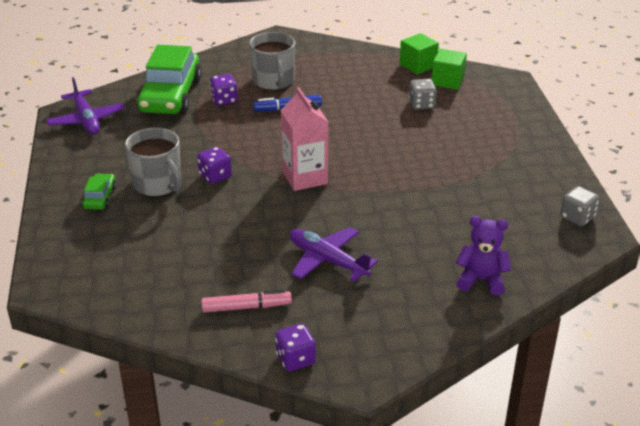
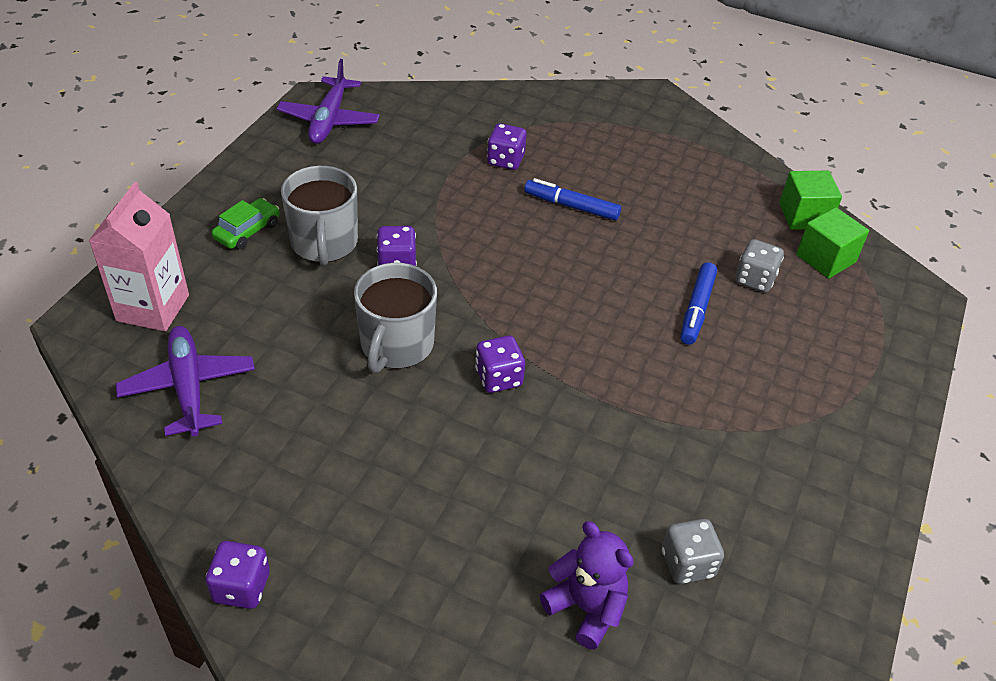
camera: 30 degrees right, 10 degrees up
(171, 95) = (450, 127): green car -> none
(246, 307) = (258, 473): pink marker -> none
(273, 81) = (590, 159): grey mug -> grey mug (396, 345)
(305, 177) = (500, 318): pink carton -> pink carton (153, 308)
(327, 260) = (415, 459): purple plane -> purple plane (189, 387)
(333, 205) = (498, 378): none -> purple dice
(405, 130) = (697, 309): none -> blue marker
(577, 217) = (824, 582): grey dice -> grey dice (687, 564)

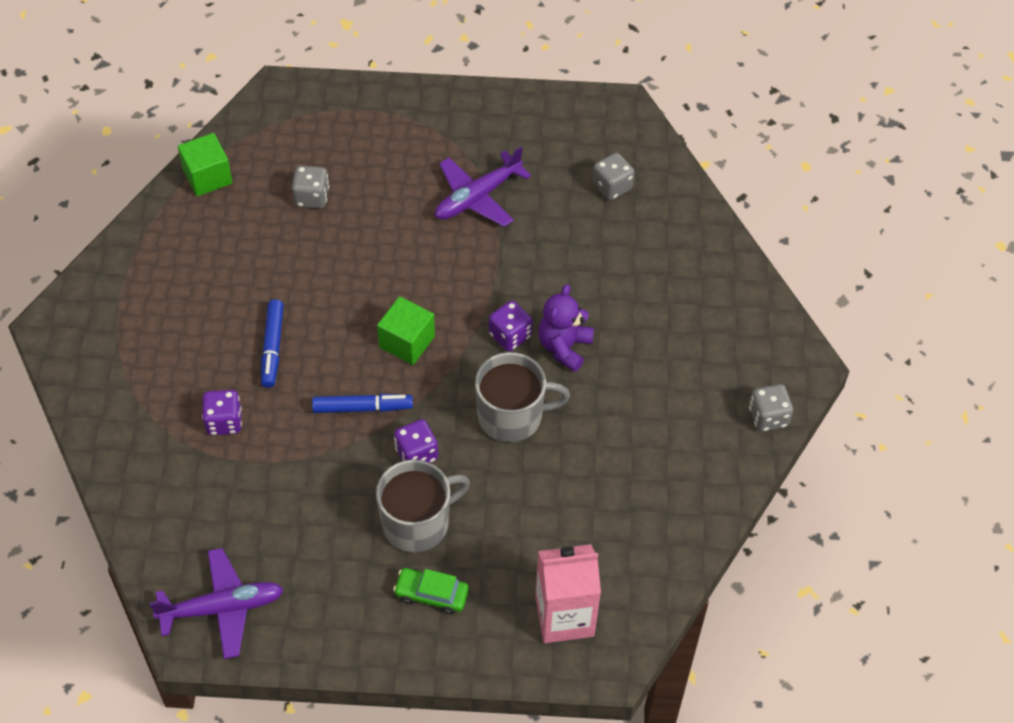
camera: 110 degrees left, 10 degrees up
(189, 387) = (631, 539): purple plane -> purple plane (477, 197)
(241, 587) = (768, 417): purple dice -> grey dice
(586, 608) = (673, 230): purple teddy bear -> purple teddy bear (564, 347)
(697, 309) = (367, 228): blue marker -> blue marker (362, 408)
(825, 258) = (261, 155): green cube -> green cube (407, 342)

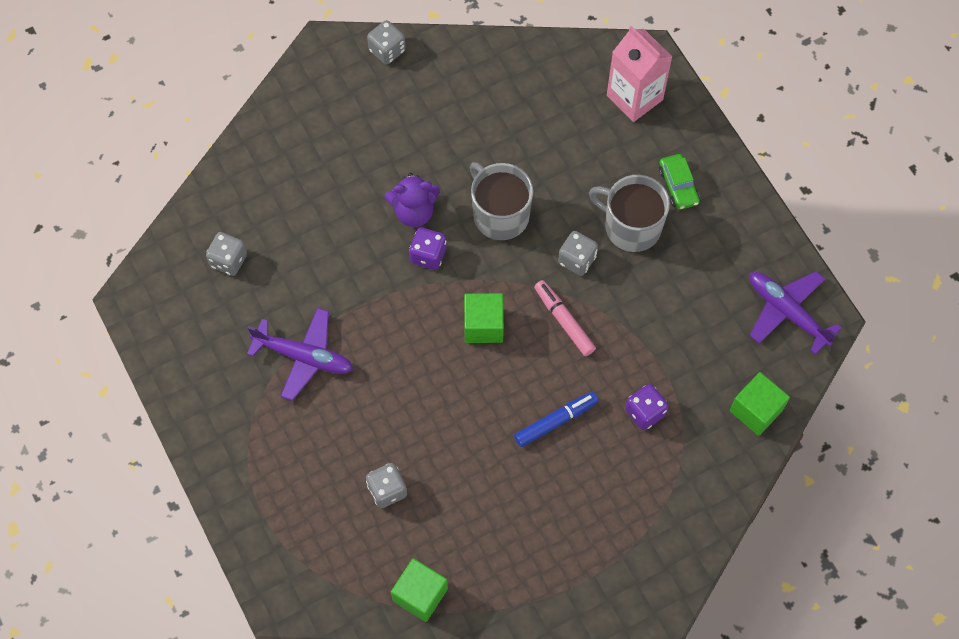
camera: 120 degrees left, 10 degrees up
(151, 515) = (756, 410): none -> green cube
(362, 408) = (564, 321): blue marker -> pink marker
(416, 454) = (577, 260): purple dice -> grey dice

